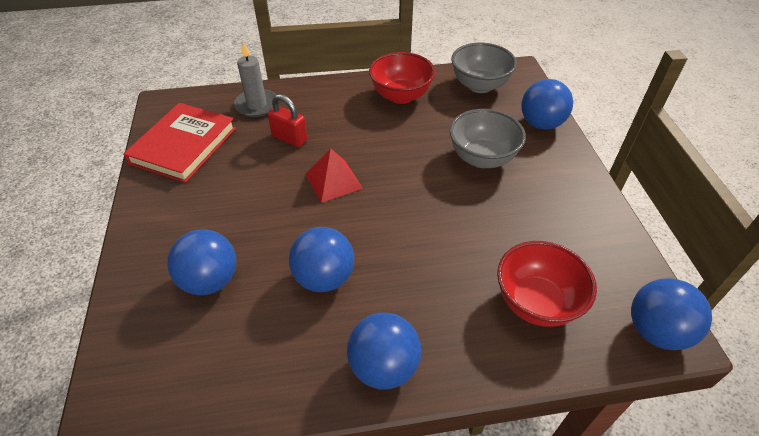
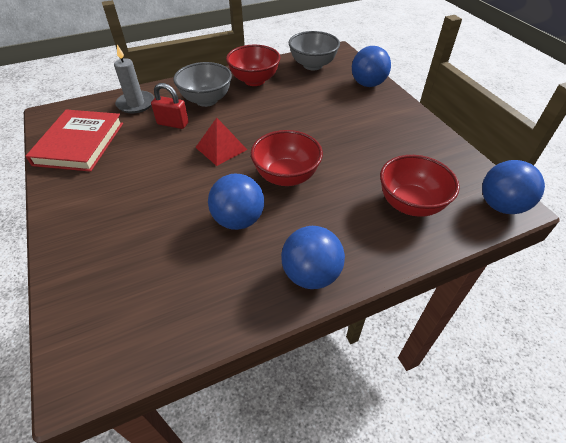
camera: 15 degrees left, 0 degrees up
(210, 280) = (139, 242): blue ball -> none
(396, 233) = (286, 176): none -> red bowl
(482, 158) = (333, 113): grey bowl -> grey bowl (206, 100)

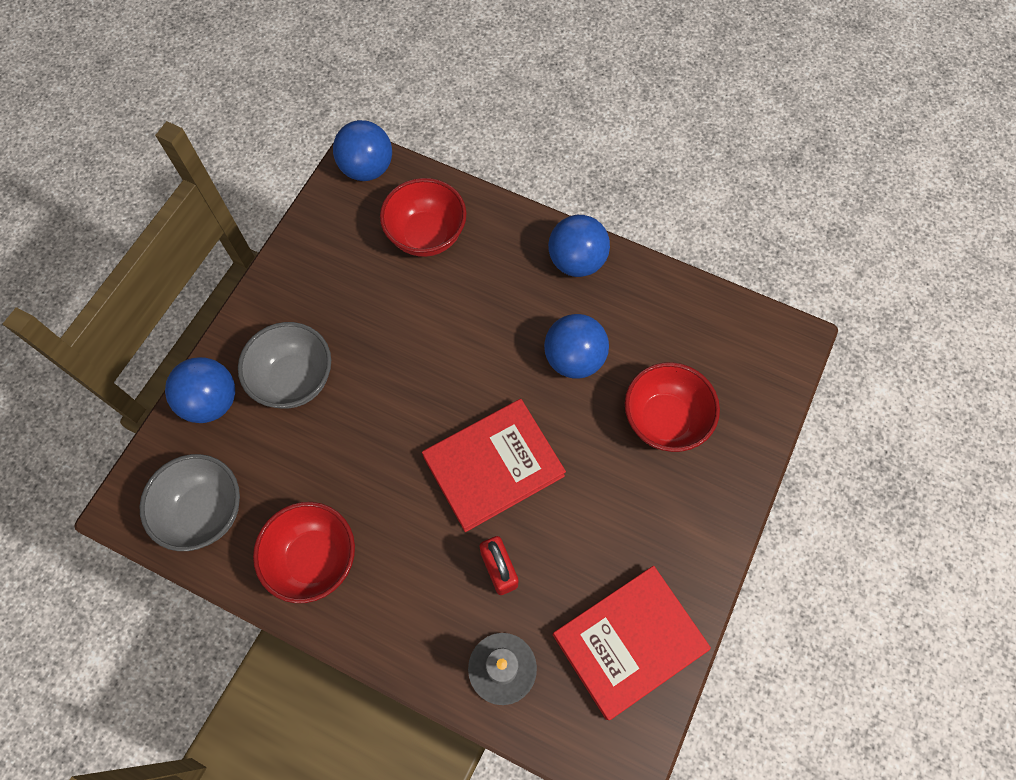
camera: 130 degrees left, 20 degrees up
(206, 100) = (415, 578): grey bowl -> grey bowl (294, 379)
(221, 148) = (493, 466): red pyramid -> red book
(286, 176) = (480, 363): red bowl -> red bowl (664, 420)

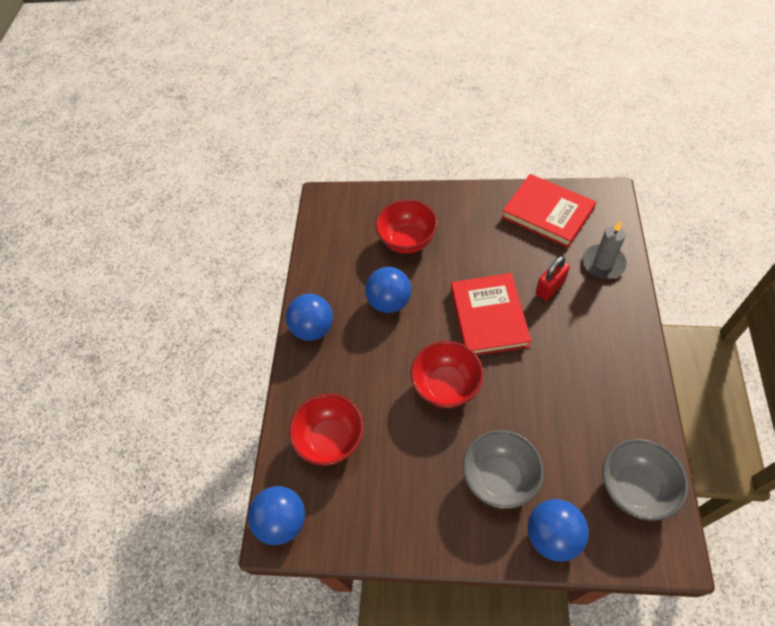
camera: 105 degrees left, 10 degrees down
(314, 559) = (615, 394): red bowl -> red bowl (446, 386)
(493, 466) = (488, 317): red book -> red book turned 45 degrees clockwise

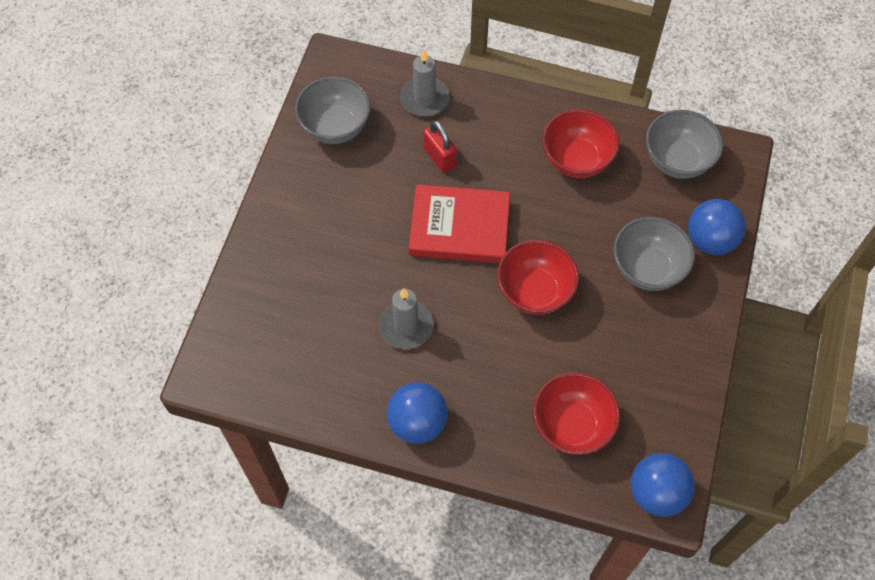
camera: 85 degrees left, 5 degrees up
(390, 302) = (406, 326): blue ball -> grey candle
(407, 241) = (320, 286): red bowl -> red bowl (576, 160)
(547, 213) = (335, 127): red book -> grey bowl

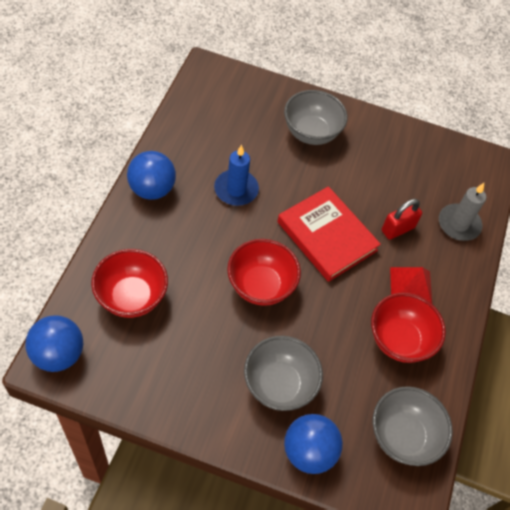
camera: 85 degrees right, 5 degrees down
(335, 127) = (424, 158): grey bowl -> grey bowl (311, 133)
(406, 326) = (236, 189): grey candle -> blue candle
(459, 227) = (326, 236): red book -> red book turned 45 degrees counterclockwise
(511, 147) = (410, 286): none -> red pyramid

